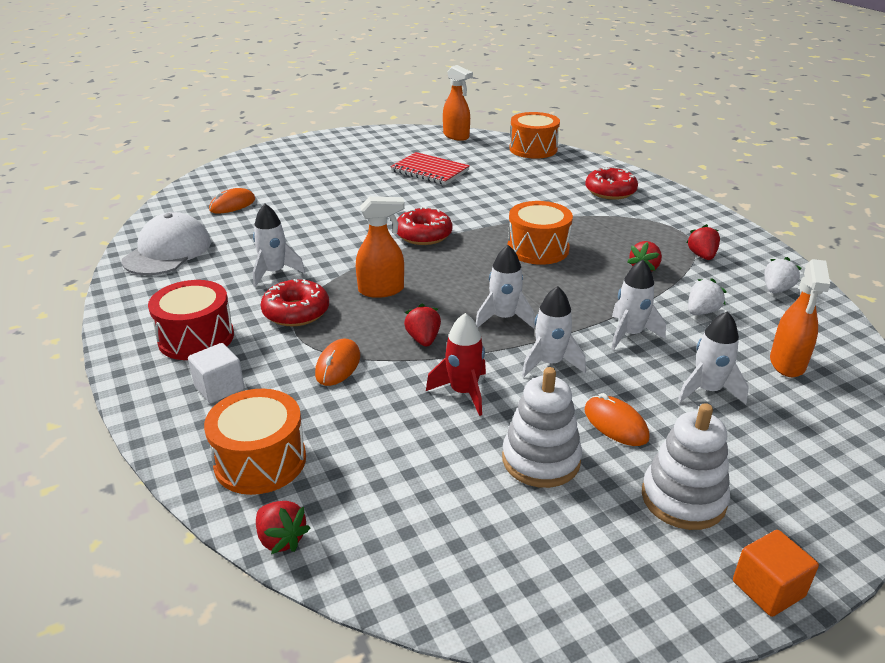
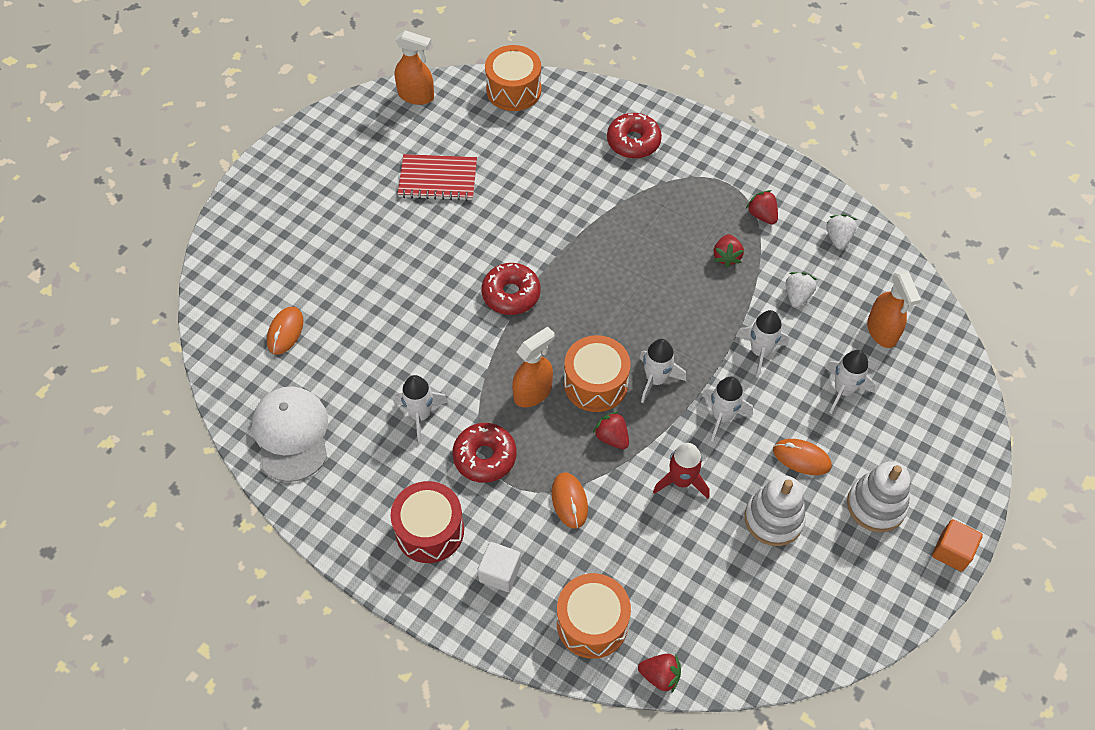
camera: 30 degrees left, 25 degrees up
(538, 249) = (624, 268): orange drum -> orange drum (596, 383)

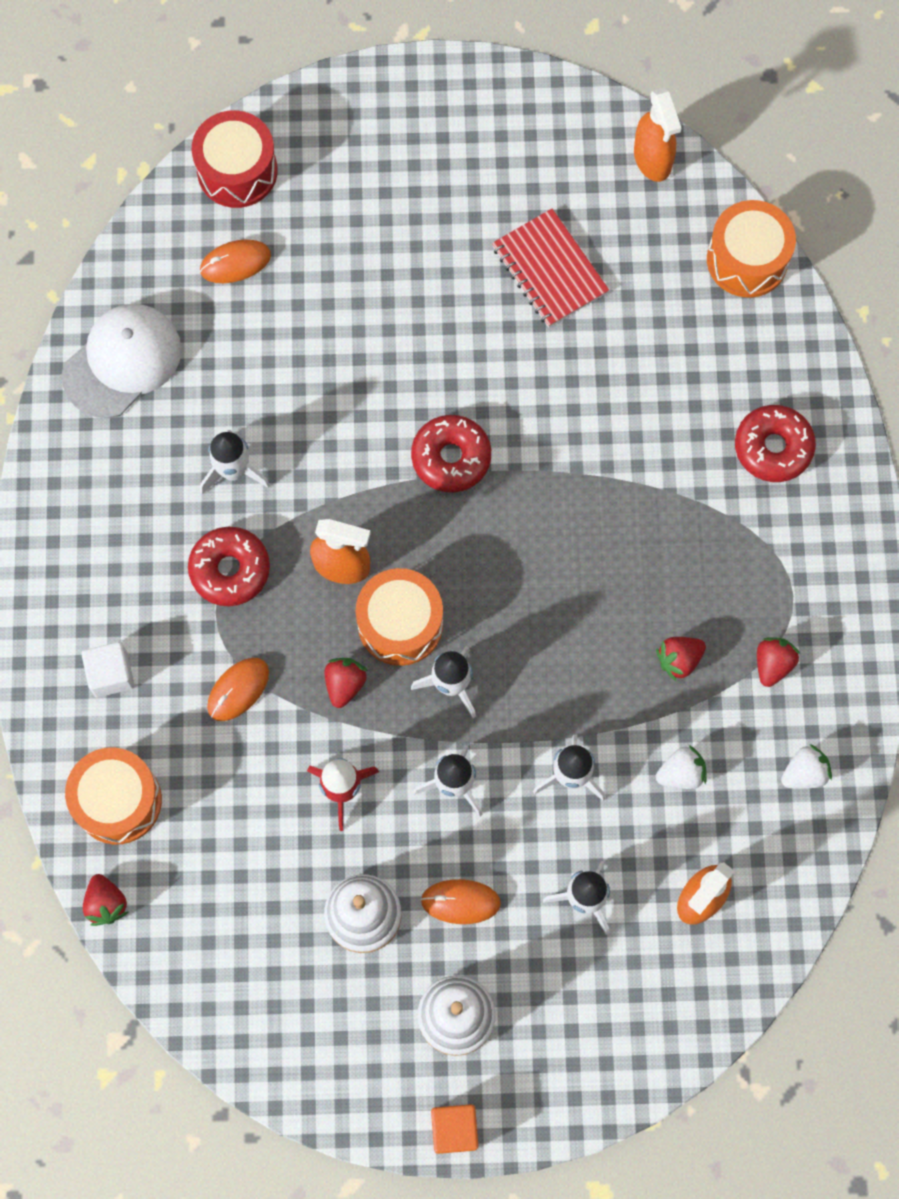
camera: 55 degrees right, 15 degrees up
(429, 530) = (110, 574): red drum -> red drum (237, 171)
(801, 458) = (460, 902): orange mouse -> orange mouse turned 75 degrees counterclockwise

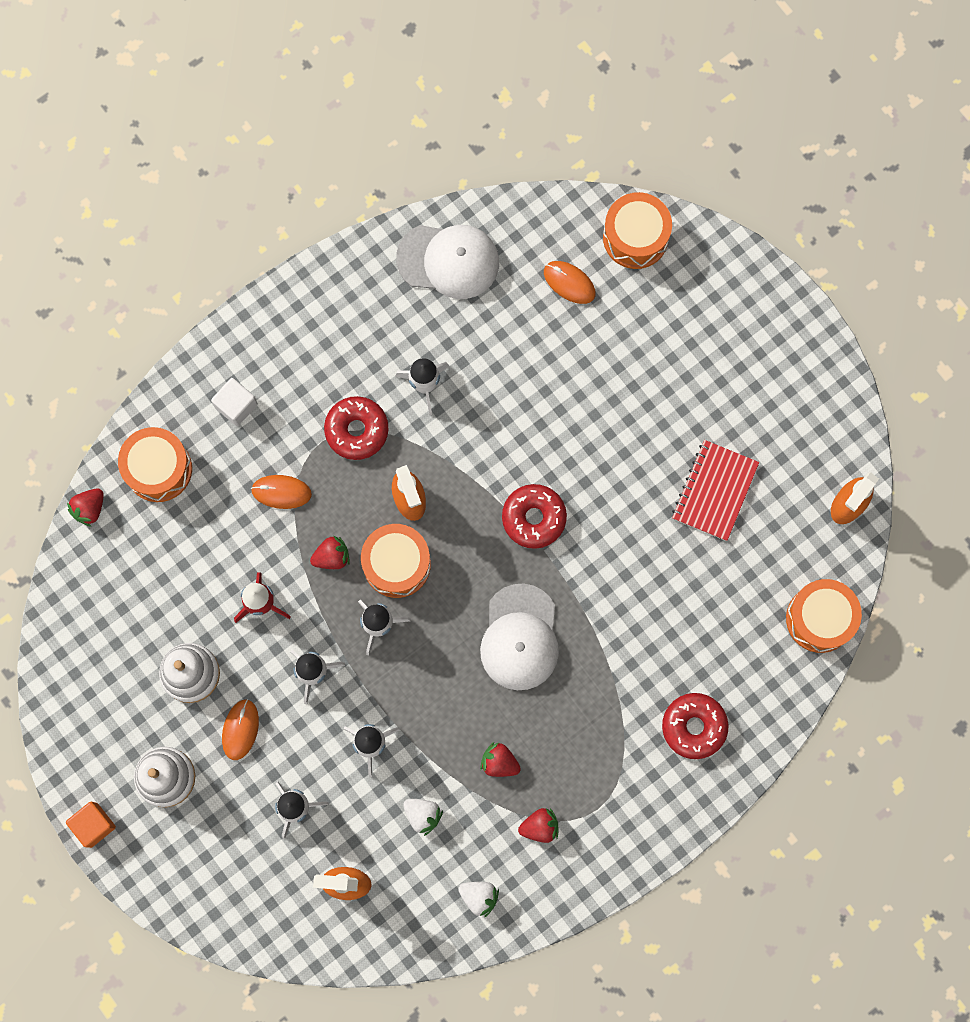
camera: 55 degrees right, 5 degrees up
(237, 171) = (635, 237): red drum -> orange drum
(460, 902) = (240, 729): orange mouse -> orange mouse turned 45 degrees clockwise
(564, 553) = (520, 637): none -> white cap

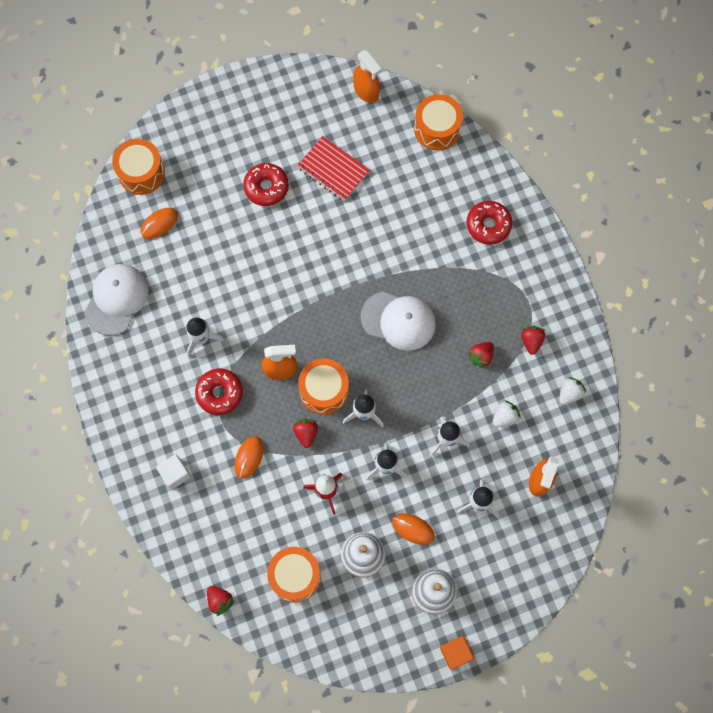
camera: 75 degrees left, 5 degrees down
(158, 469) = (205, 542): orange drum -> orange drum (295, 576)
(534, 518) = (318, 290): red donut -> red donut (266, 187)

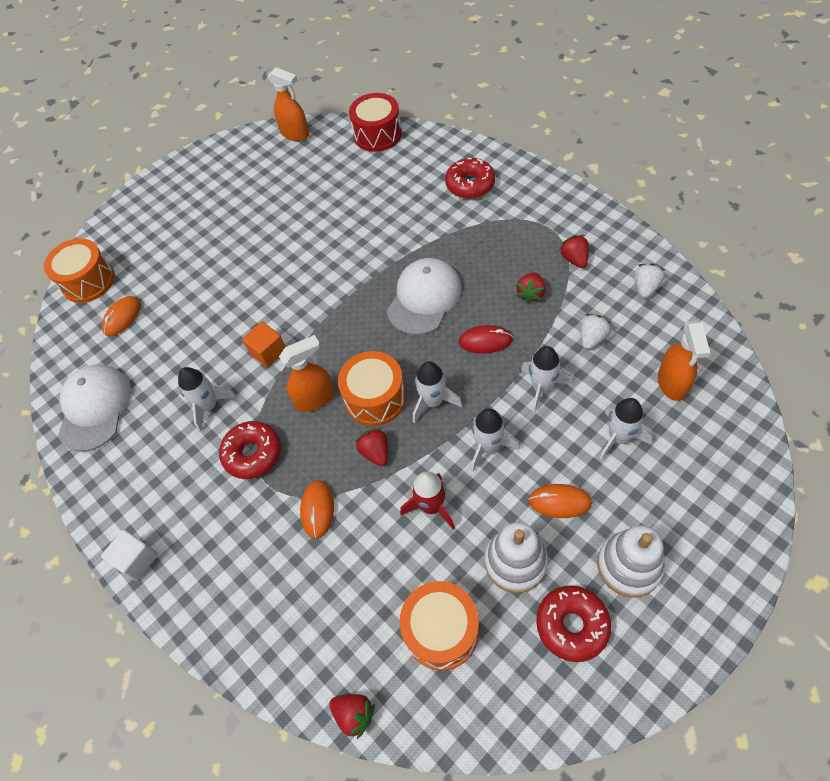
camera: 15 degrees left, 15 degrees down
(175, 474) = (231, 571): white cube -> white cube (137, 559)
(266, 187) = (228, 242): red donut -> red donut (572, 625)
(333, 170) = (291, 202): red notebook -> none
(398, 320) = (424, 298): white cap -> white cap turned 60 degrees counterclockwise
(426, 381) = (485, 341): none -> red mouse
(437, 129) = (377, 134): orange drum -> red drum
(455, 653) = (705, 633): orange cube -> orange cube (268, 352)

